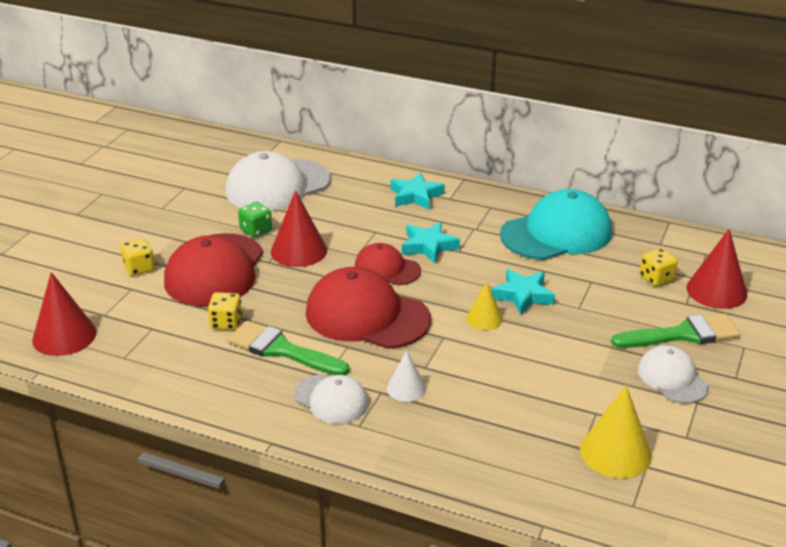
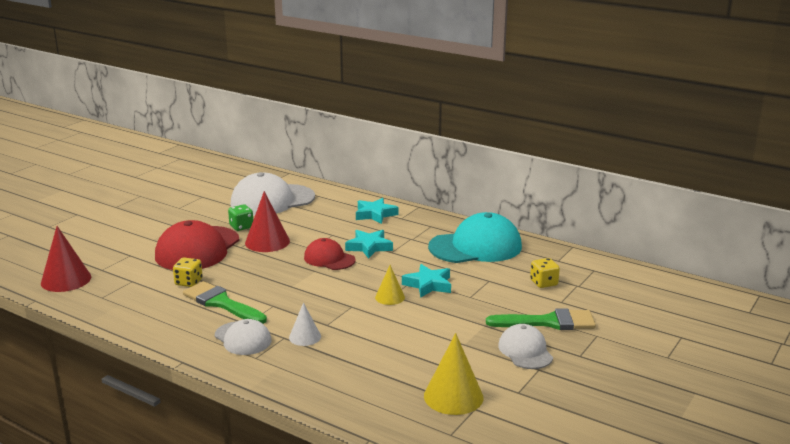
camera: 10 degrees right, 10 degrees down
(139, 268) = (142, 243): yellow dice -> none
(367, 316) = (298, 287): red cap -> none
(716, 291) = (591, 295): red cone -> none

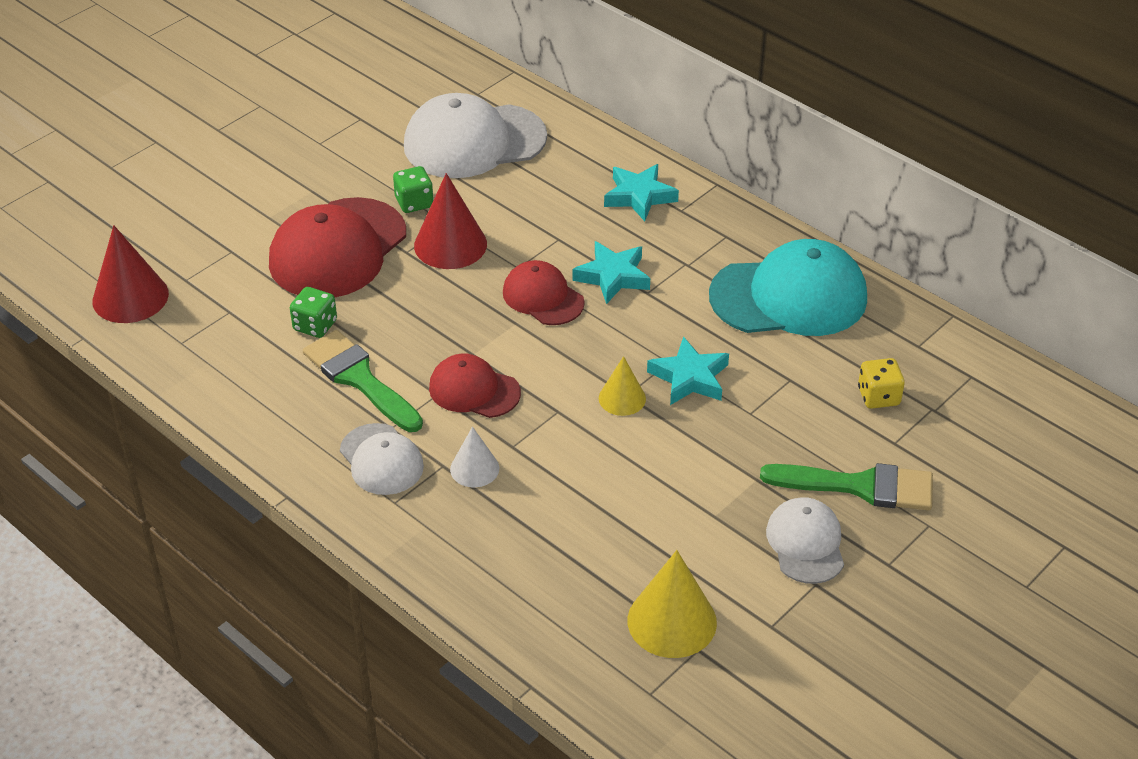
camera: 10 degrees right, 20 degrees up
(188, 282) = (315, 325): yellow dice -> green dice
(296, 302) = (474, 390): none -> red cap

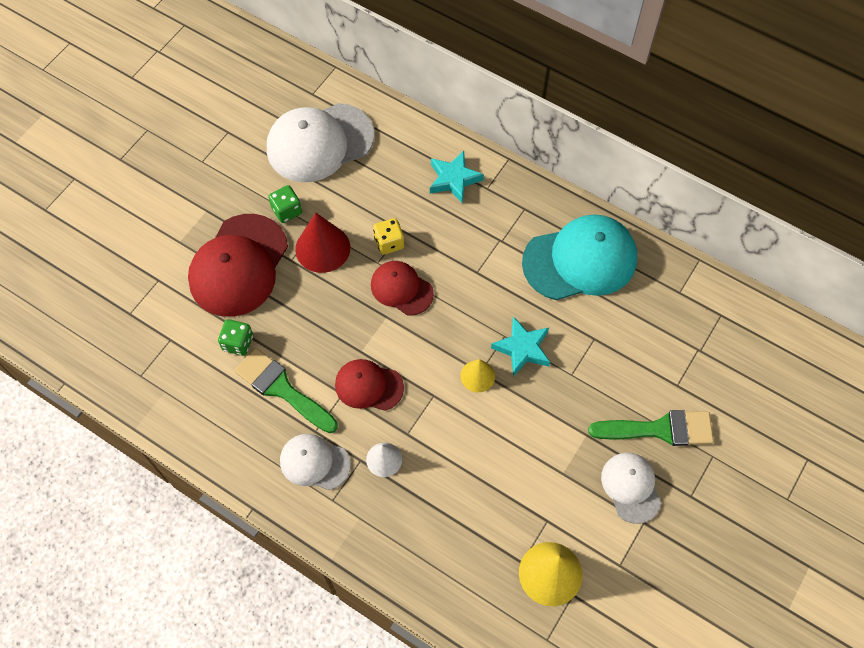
camera: 10 degrees left, 20 degrees up
(130, 297) = (91, 337): red cone -> none
(381, 460) = (314, 462): white cap -> white cap turned 150 degrees clockwise
(612, 276) = (449, 261): turquoise star -> none
(878, 396) = (659, 344): yellow dice -> yellow dice (389, 243)

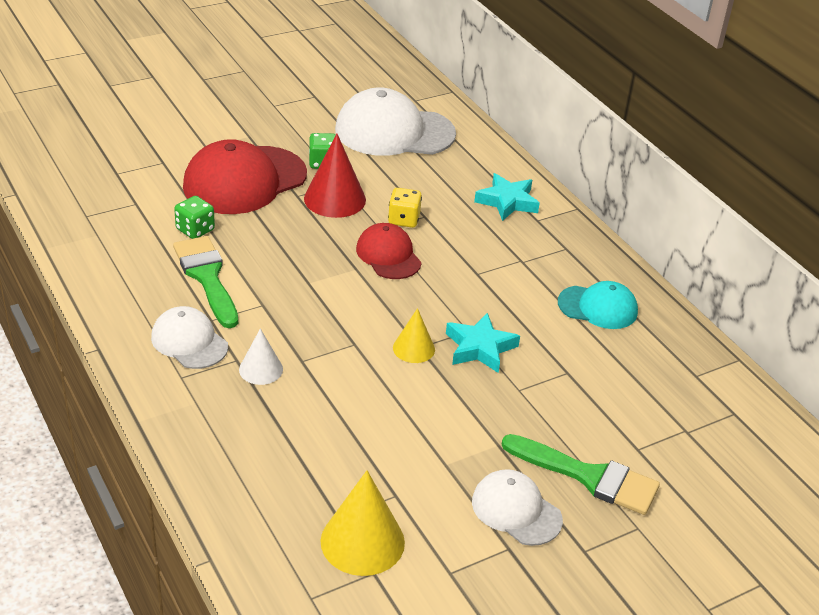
camera: 25 degrees right, 25 degrees down
(368, 386) = (294, 310): red cap -> none
(580, 260) = (598, 307): turquoise cap -> turquoise cap, size x0.56
(631, 487) = (516, 510): white cap -> white cap turned 60 degrees counterclockwise

